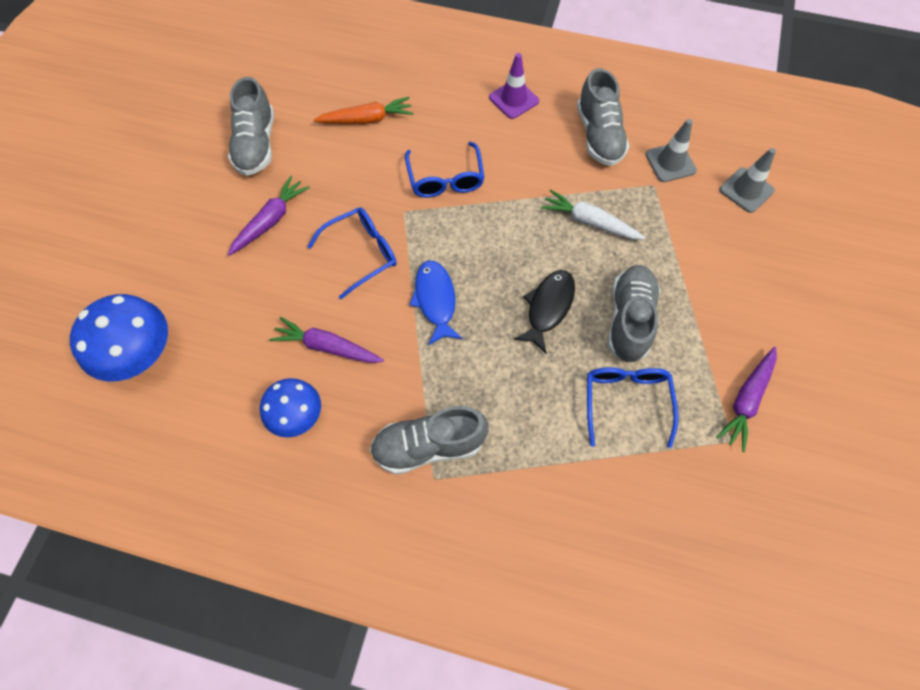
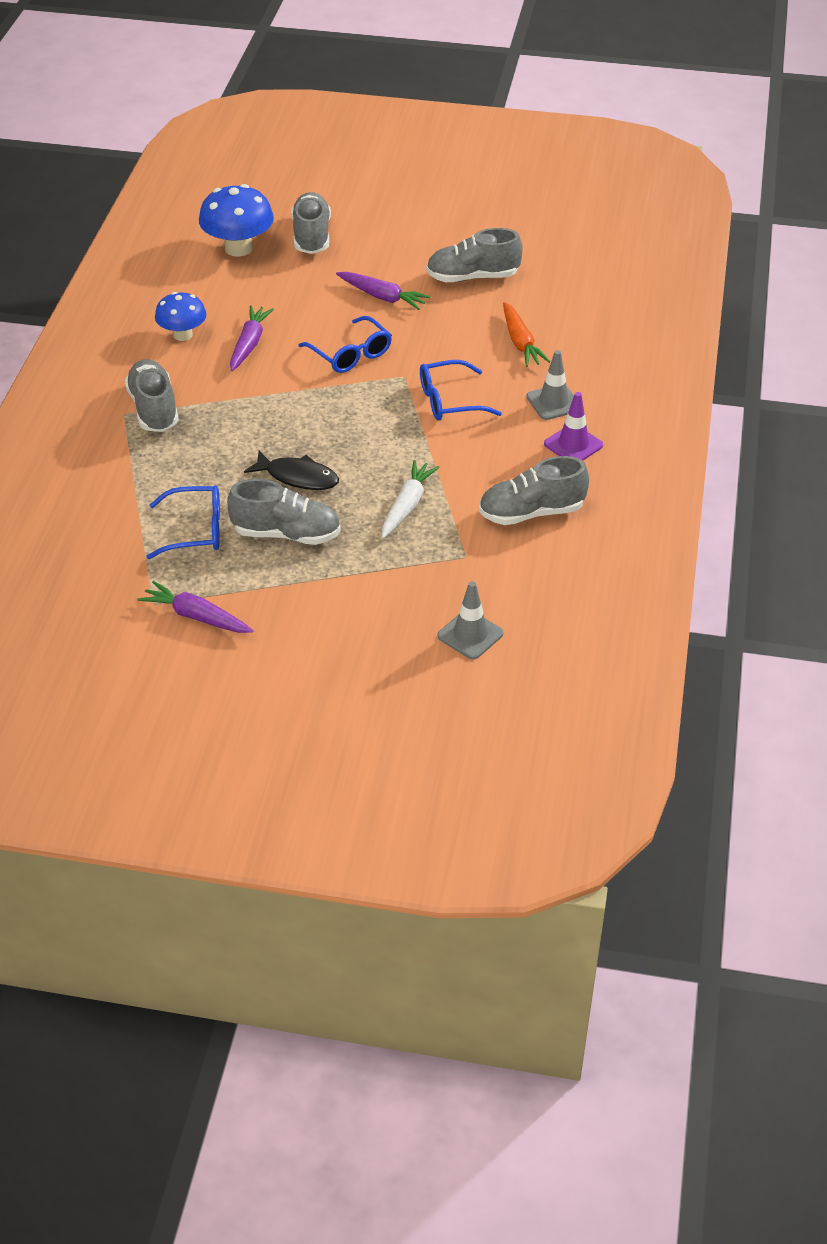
camera: 85 degrees right, 20 degrees down
(141, 280) = (311, 236): none -> grey shoe
(435, 300) = (301, 403): blue fish -> none
(670, 162) = (501, 571): grey traffic cone -> grey traffic cone (553, 402)

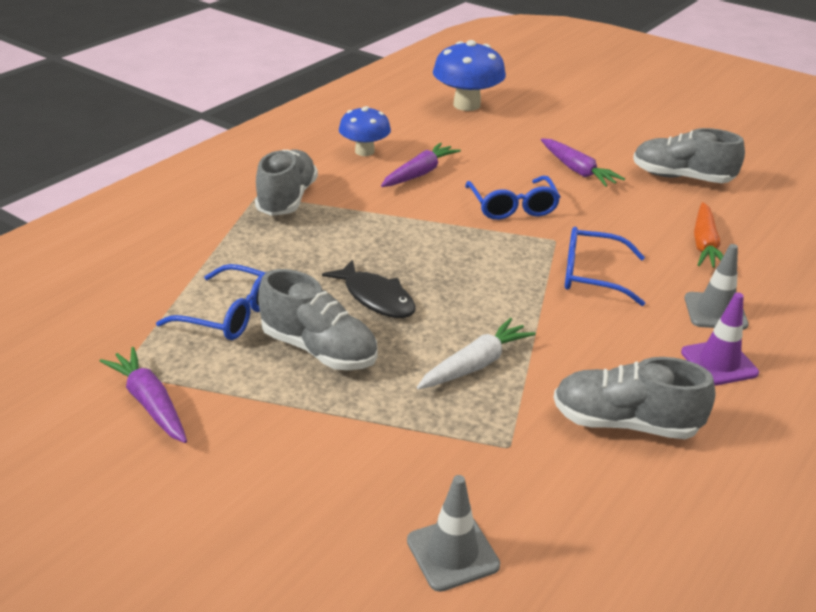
camera: 25 degrees right, 10 degrees down
(311, 236) = (539, 112): grey shoe -> none

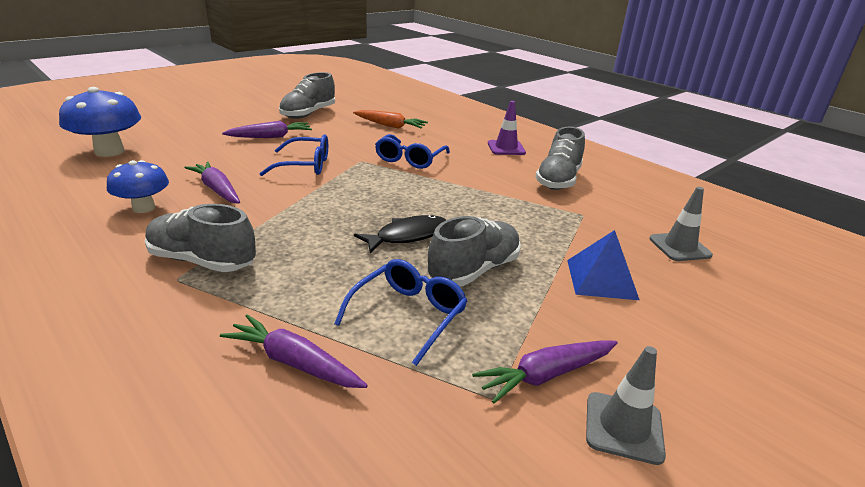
camera: 80 degrees left, 5 degrees down
(159, 269) = (294, 362): none -> purple carrot
(331, 454) = (601, 279): none -> blue pyramid
(475, 364) = (501, 211): white carrot -> none
(715, 311) = (459, 138): grey traffic cone -> grey traffic cone (623, 427)

